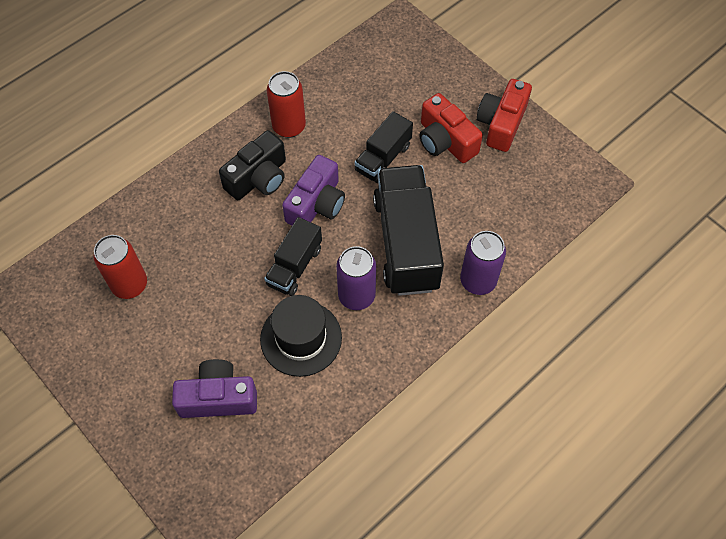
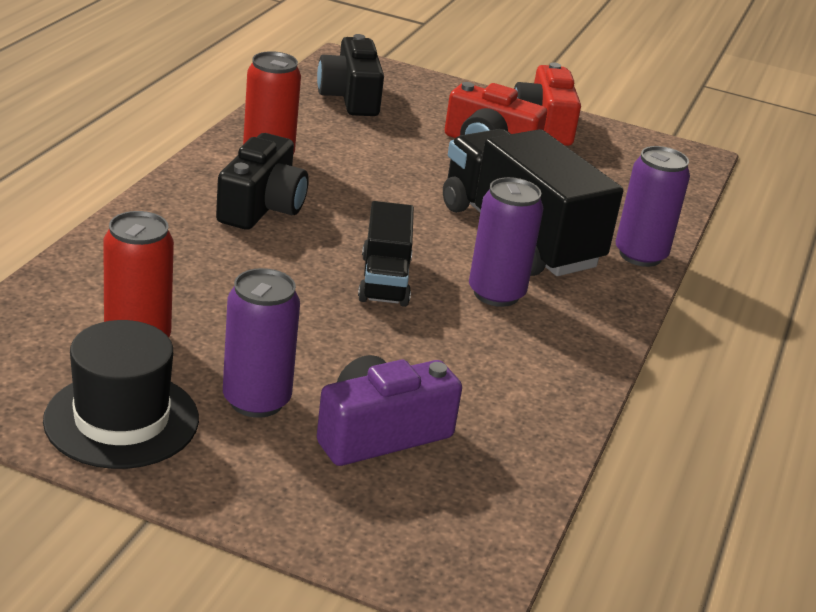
camera: 30 degrees left, 30 degrees down
(167, 352) = (256, 400): none -> purple can
(301, 338) = (454, 347): black hat -> black hat (121, 420)
(316, 204) = (366, 219): purple camera -> none
(380, 68) = (351, 97): none -> black camera
(383, 158) = (421, 169): black truck -> none

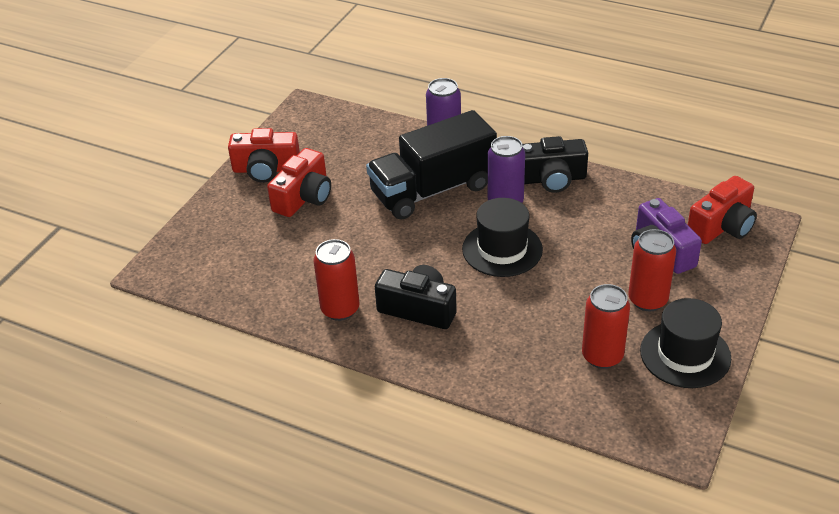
camera: 80 degrees left, 10 degrees up
(256, 400) = (647, 300): purple can -> red can
(351, 97) = (227, 267): black camera -> black camera (551, 179)
(384, 280) = (502, 249): black truck -> black hat
(455, 522) = (722, 226): none -> red camera

